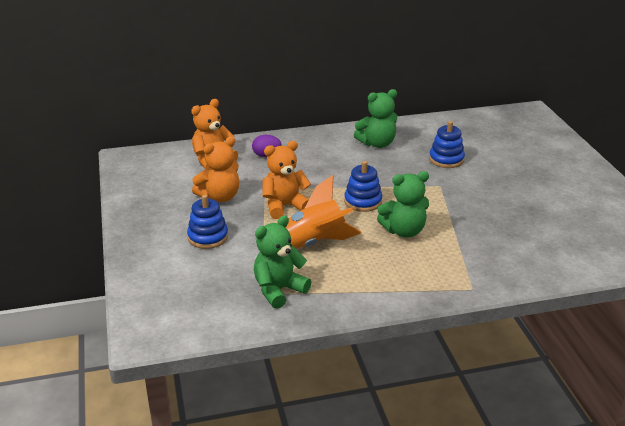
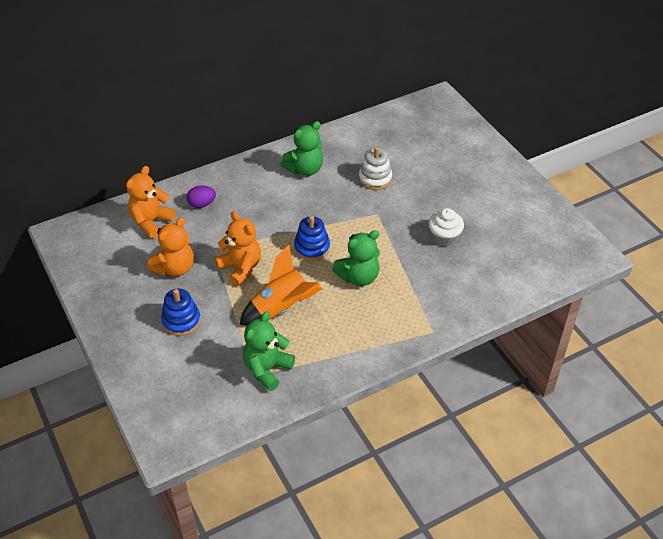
camera: 15 degrees left, 15 degrees up
(284, 206) = (241, 268): orange teddy bear -> orange teddy bear turned 90 degrees clockwise
(446, 159) = (375, 179): blue stacking toy -> white stacking toy
(507, 213) = (444, 237): none -> white cupcake

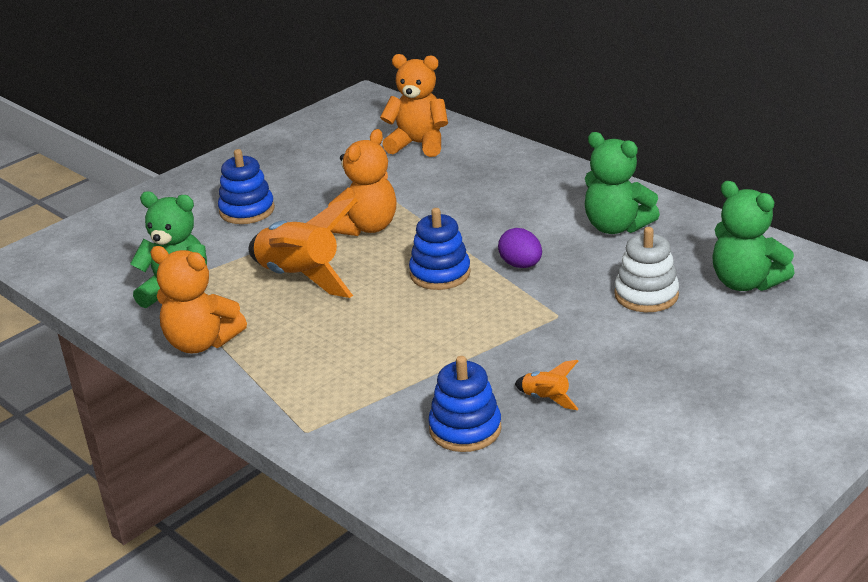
camera: 75 degrees right, 15 degrees down
(175, 268) = (341, 182): orange teddy bear -> orange teddy bear (201, 342)
(202, 204) = (476, 168): purple egg -> purple egg (521, 265)
(358, 277) = (398, 330): green teddy bear -> green teddy bear (745, 282)
(444, 237) = (546, 399): white cupcake -> orange rocket
(455, 271) = (465, 429): none -> blue stacking toy

